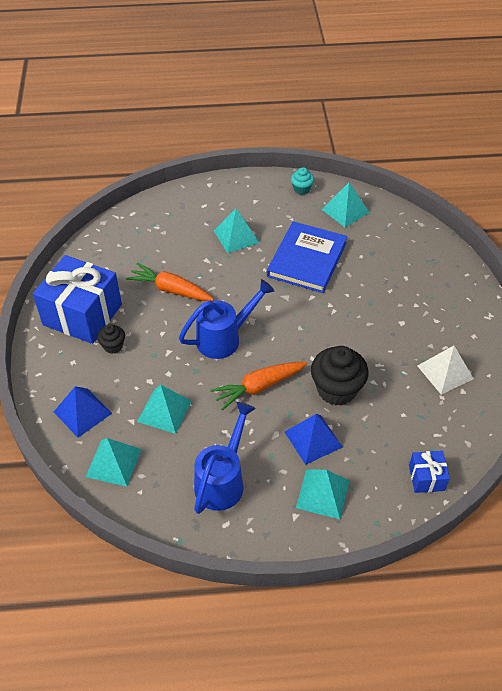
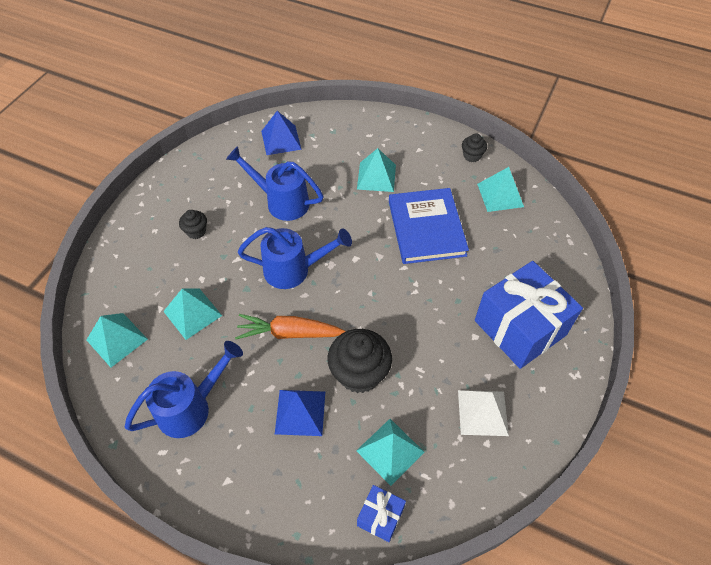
camera: 30 degrees right, 5 degrees up
(82, 314) = (193, 191): blue gift -> blue gift (520, 328)
(82, 412) = (127, 280): blue pyramid -> blue pyramid (281, 140)
(171, 289) = (282, 202): orange carrot -> blue watering can
(301, 189) = (472, 156): turquoise cupcake -> black cupcake
(307, 259) = (426, 228): blue book -> blue book turned 60 degrees counterclockwise
(323, 493) = (268, 473): turquoise pyramid -> turquoise pyramid (390, 451)

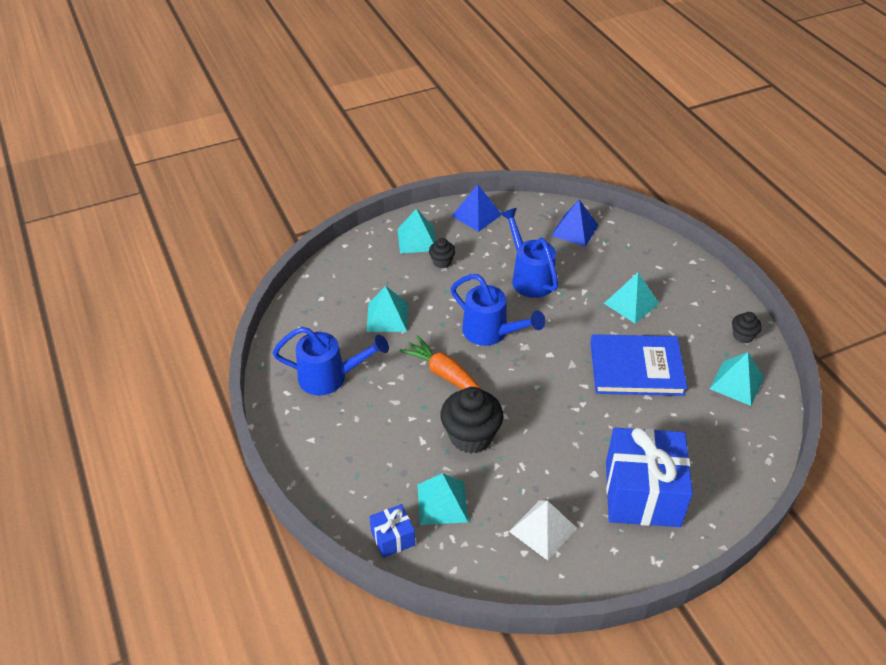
camera: 40 degrees right, 10 degrees down
(117, 339) = (321, 302): turquoise pyramid -> turquoise pyramid (417, 239)
(300, 412) = (401, 432): blue pyramid -> blue pyramid (476, 215)
(426, 228) = (636, 368): blue book -> blue book turned 60 degrees clockwise

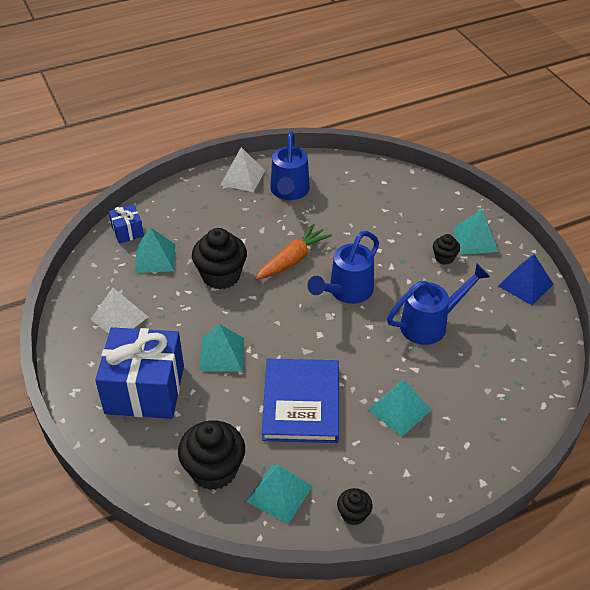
camera: 90 degrees right, 0 degrees up
(297, 422) = (242, 177): none -> white pyramid
(387, 317) = (363, 222): turquoise pyramid -> turquoise pyramid (222, 354)
(574, 230) = (518, 368): blue pyramid -> none
(725, 430) = (214, 470): none -> black cupcake

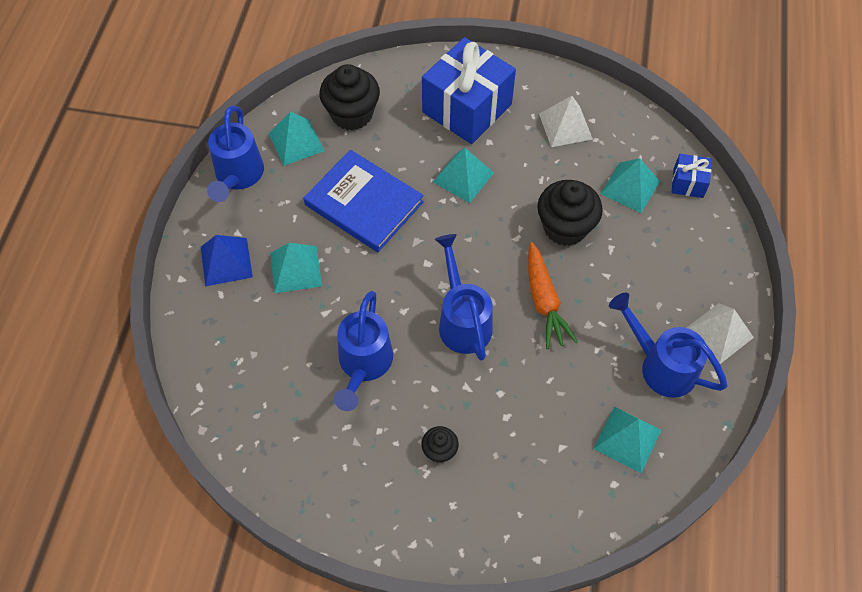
camera: 125 degrees right, 15 degrees up
(353, 514) = (238, 176): black cupcake -> blue watering can
(475, 240) = (442, 508): turquoise pyramid -> turquoise pyramid (627, 439)
(525, 284) = (338, 503): blue pyramid -> blue pyramid (226, 261)

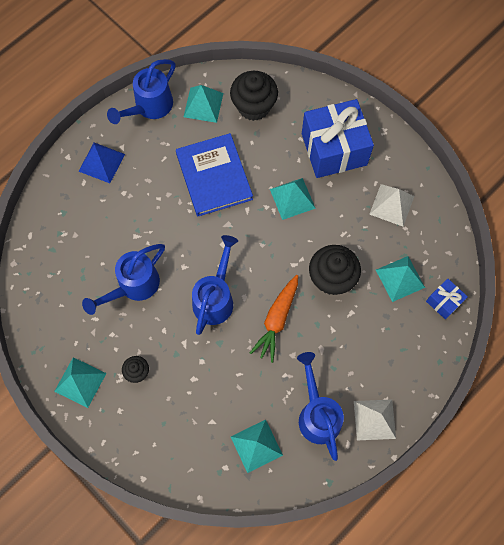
camera: 35 degrees right, 10 degrees up
(295, 269) = (139, 195): turquoise pyramid -> turquoise pyramid (80, 382)

